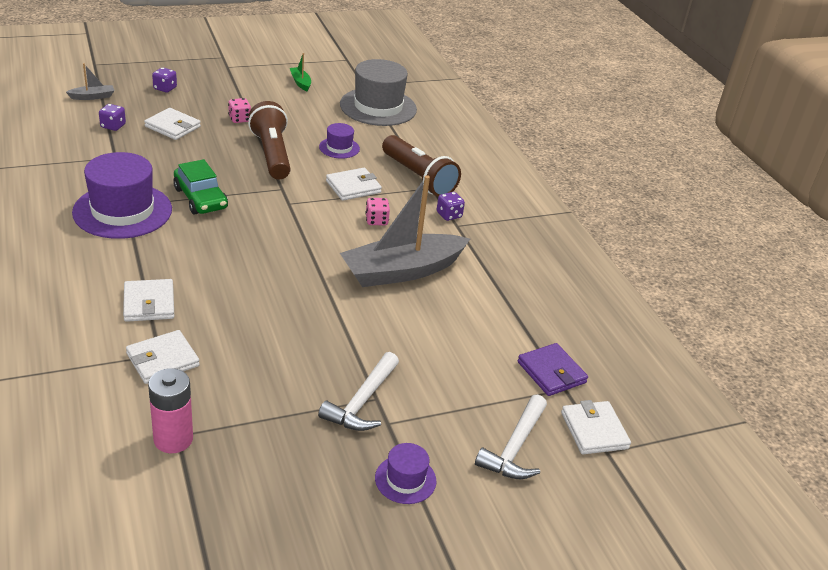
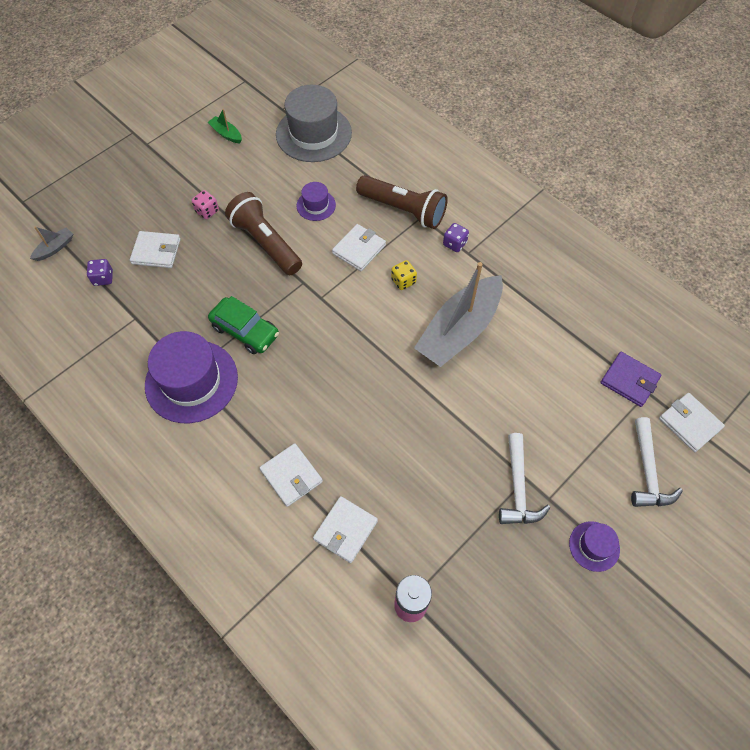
camera: 20 degrees left, 25 degrees up
(165, 88) = (112, 203): purple dice -> none
(376, 221) = (403, 281): pink dice -> yellow dice

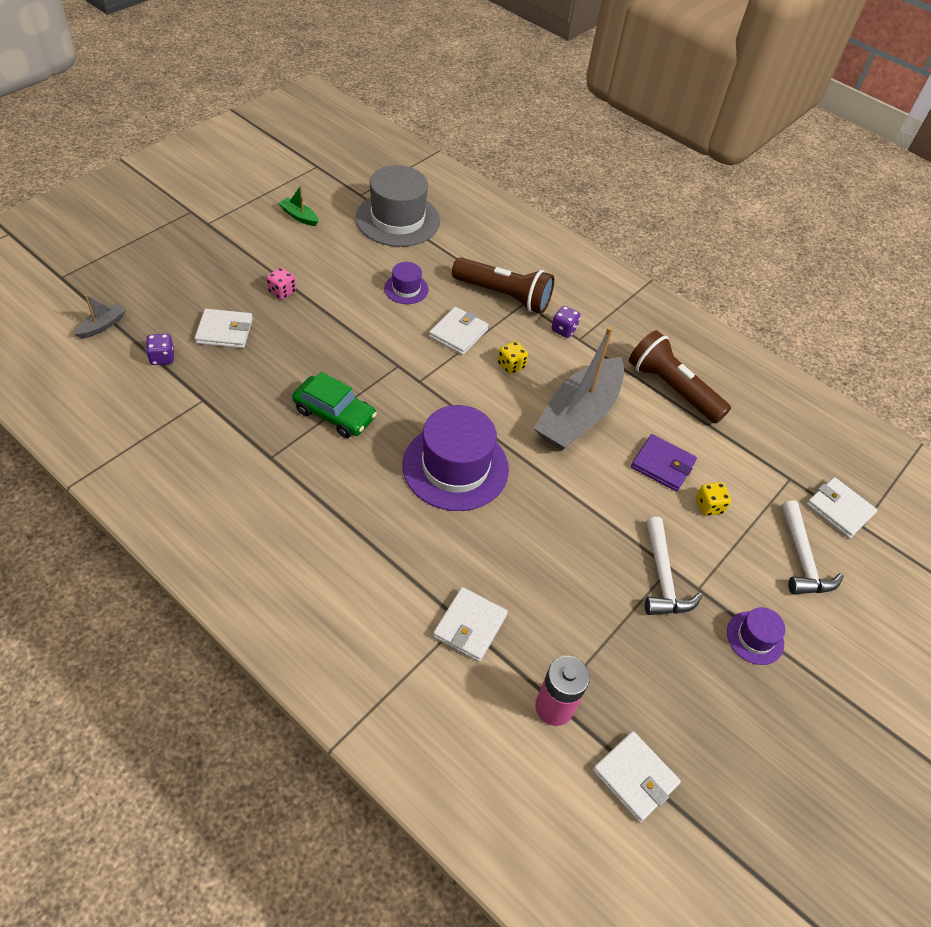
camera: 10 degrees left, 10 degrees down
(191, 381) = (274, 466): purple hat -> purple hat (455, 467)
(266, 243) = (352, 325): brown flashlight -> brown flashlight (672, 388)
(291, 476) = (400, 568): white wallet -> white wallet (634, 777)
(568, 419) = (709, 506): none -> yellow dice
(629, 380) = (769, 467): purple wallet -> purple wallet (662, 465)

